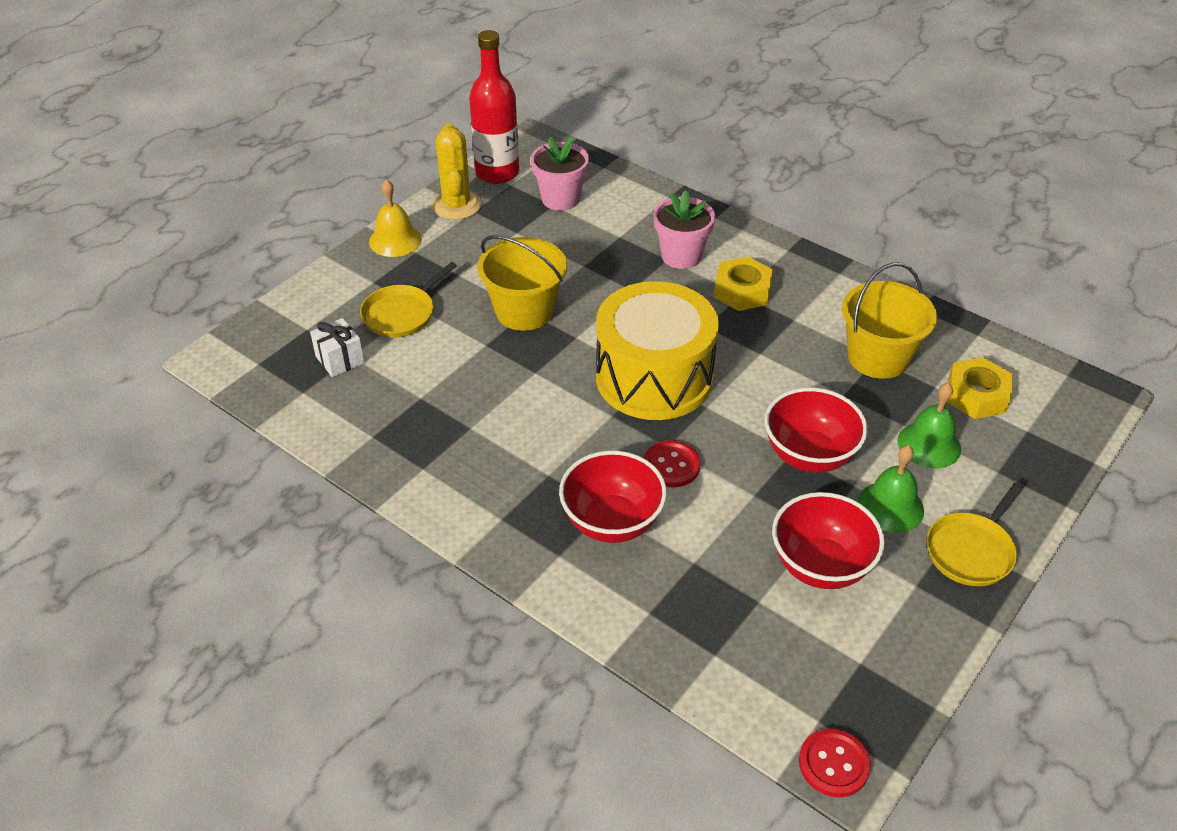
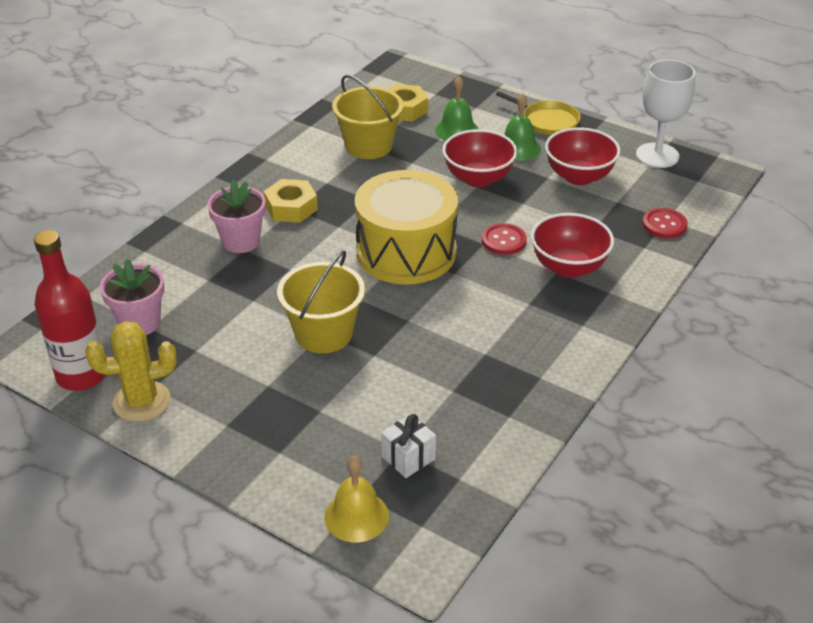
camera: 95 degrees left, 5 degrees down
(395, 240) = (204, 445): yellow bell -> yellow bell (356, 516)
(401, 314) = (333, 421): yellow pan -> none
(834, 764) = (725, 176): red button -> red button (664, 225)
(888, 678) = (657, 155): none -> white goblet

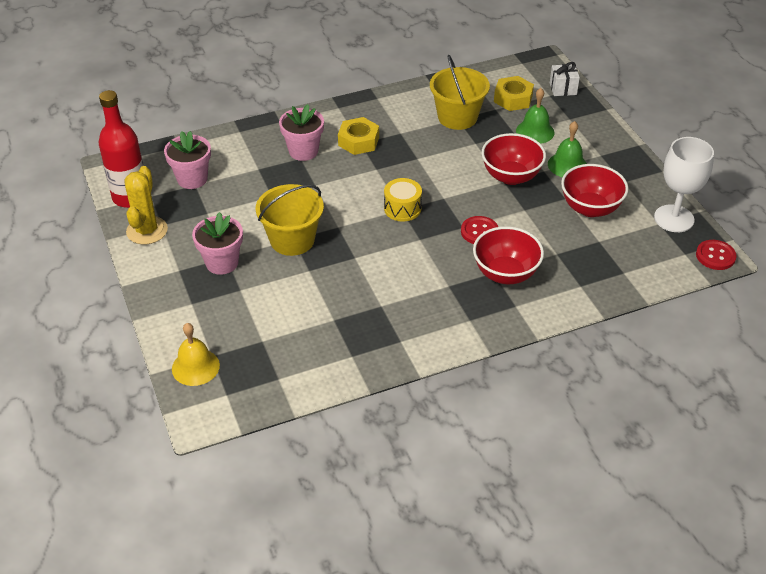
camera: 35 degrees right, 5 degrees up
(142, 401) = (147, 230): yellow cactus -> yellow cactus turned 75 degrees clockwise
(269, 393) = (222, 263): none -> pink flower pot
(406, 252) = (402, 208): yellow drum -> yellow drum, size x0.46
(408, 458) = (261, 348): white gift -> white gift (563, 89)
(547, 121) = (614, 153): yellow pan -> none
(664, 225) = (616, 276): red button -> red button (715, 256)

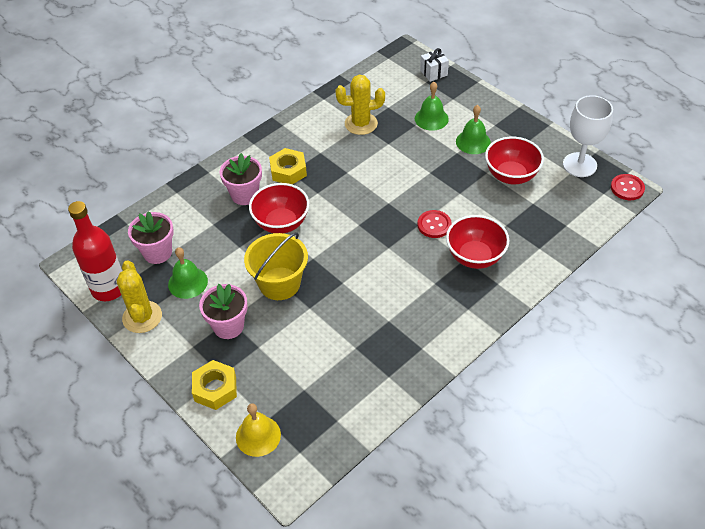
camera: 20 degrees left, 5 degrees up
(205, 213) = (188, 282): none -> green bell
(402, 208) = (359, 223): yellow drum -> none
(457, 117) = (361, 124): yellow bucket -> yellow cactus
(511, 176) = (433, 166): red bowl -> red bowl (281, 223)
(513, 99) = (398, 93): yellow nut -> yellow nut (215, 389)

